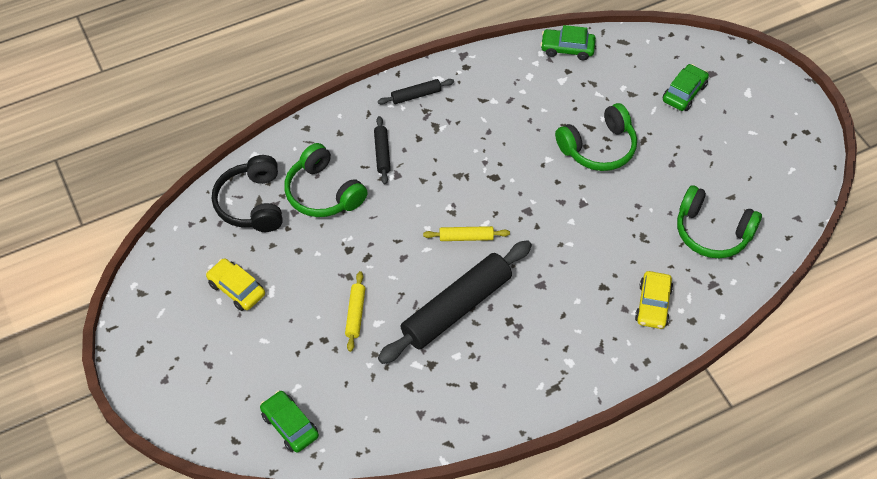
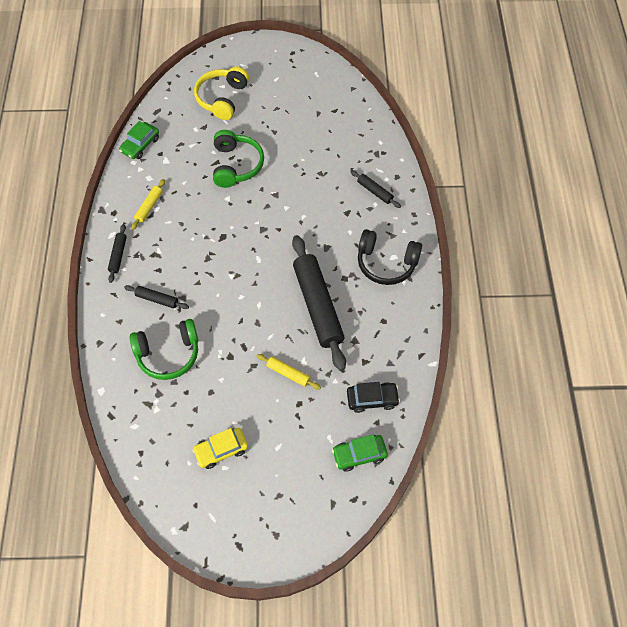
camera: 65 degrees left, 5 degrees up
(252, 203) = (147, 409): black headphones -> black headphones (386, 263)
(364, 412) = (372, 399): none -> black car
(466, 237) = (263, 275): yellow rolling pin -> yellow rolling pin (149, 207)
(653, 305) = (375, 191): yellow car -> black rolling pin
(684, 93) = (222, 98): green car -> yellow headphones
(712, 232) = (338, 135): green headphones -> none

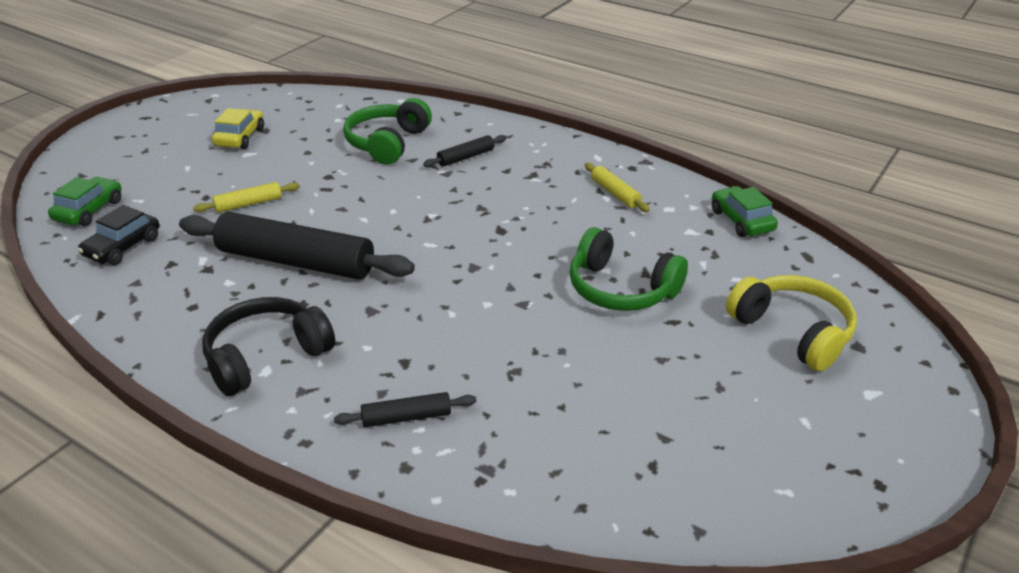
camera: 125 degrees right, 25 degrees down
(118, 255) = (560, 152): black rolling pin -> none

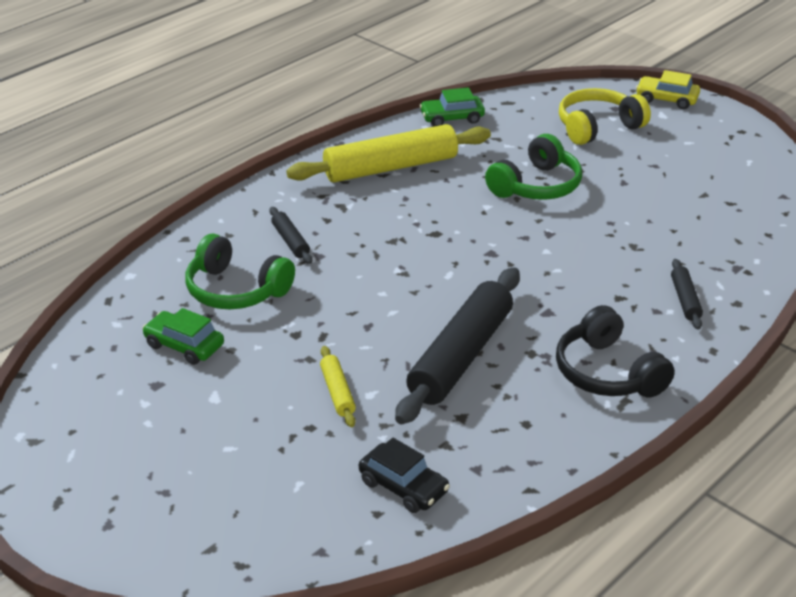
camera: 80 degrees left, 0 degrees up
(89, 210) = (310, 527): green car -> green car (184, 345)
(240, 137) = (167, 405): yellow car -> yellow car (666, 99)
(615, 193) = (390, 167): yellow rolling pin -> yellow rolling pin, size x2.23

